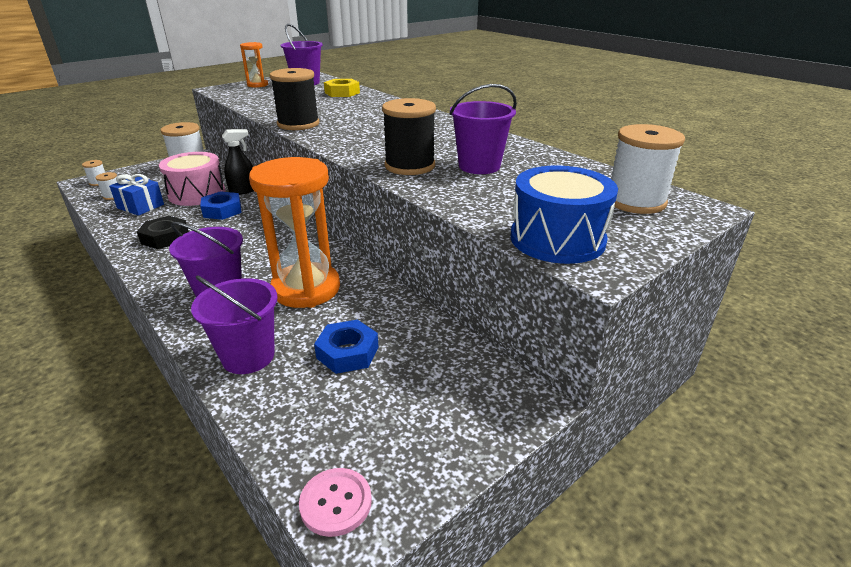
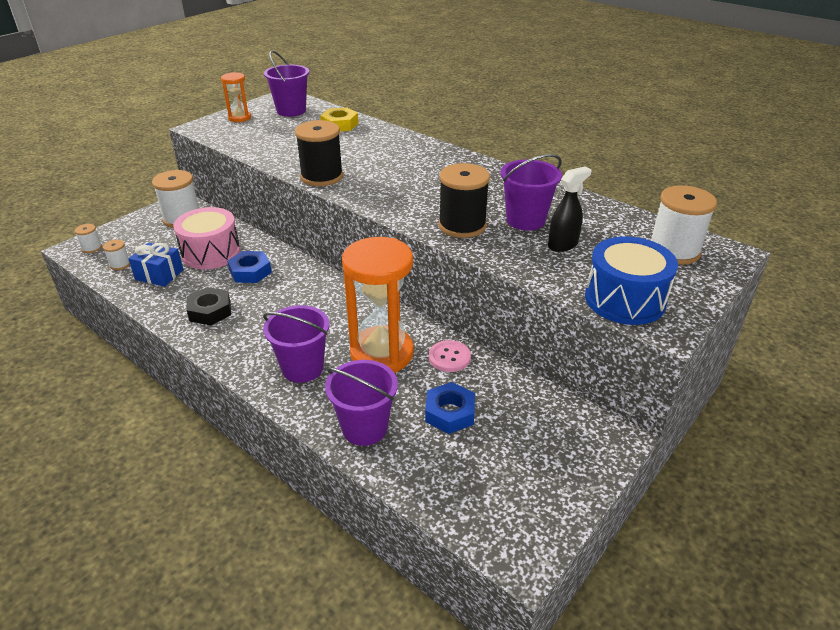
camera: 10 degrees left, 5 degrees up
(243, 191) = (258, 244): black spray bottle -> black spray bottle (563, 245)
(336, 503) = (499, 540): pink button -> pink button (449, 357)

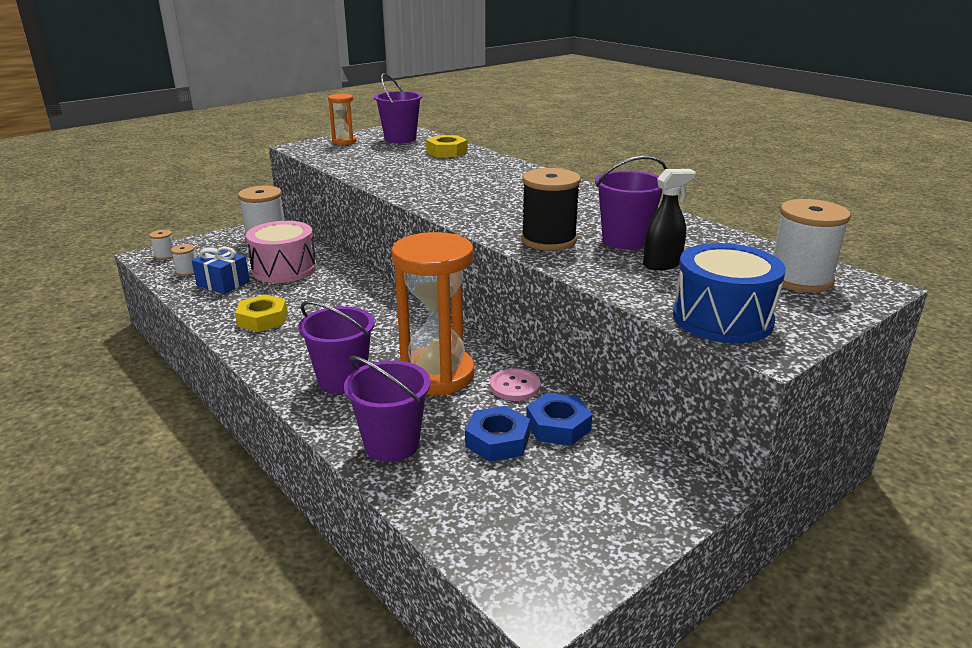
camera: 10 degrees right, 10 degrees down
(210, 311) = (263, 319): black nut -> yellow nut
(250, 271) = (319, 288): blue nut -> blue nut (558, 426)
(322, 176) = (409, 191): black spool -> none

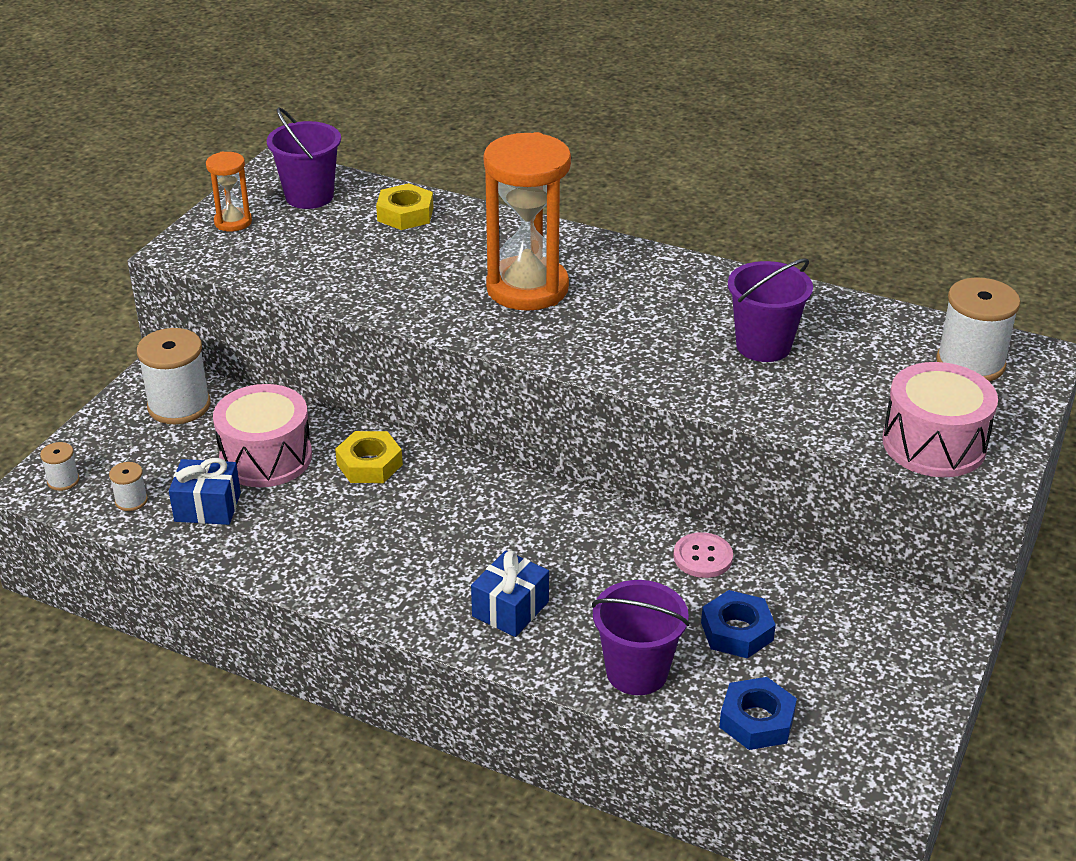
camera: 25 degrees left, 10 degrees up
(263, 319) = (325, 550): yellow nut -> yellow nut (369, 464)
(342, 380) = (510, 609): purple bucket -> blue gift
(437, 375) = (608, 568): orange hourglass -> orange hourglass (527, 288)
(548, 240) = (682, 368): black spool -> none
(558, 426) = (782, 594): blue nut -> blue nut (756, 720)
(662, 264) = (828, 377): black spray bottle -> none
(722, 319) = (934, 444): blue drum -> pink drum

